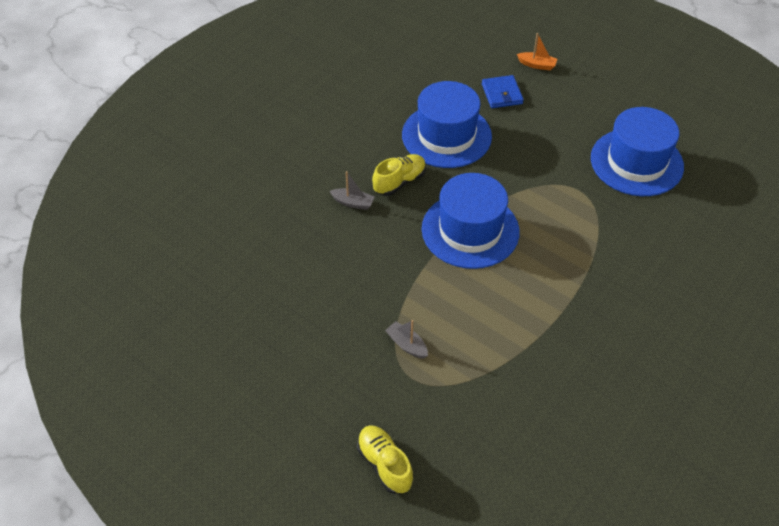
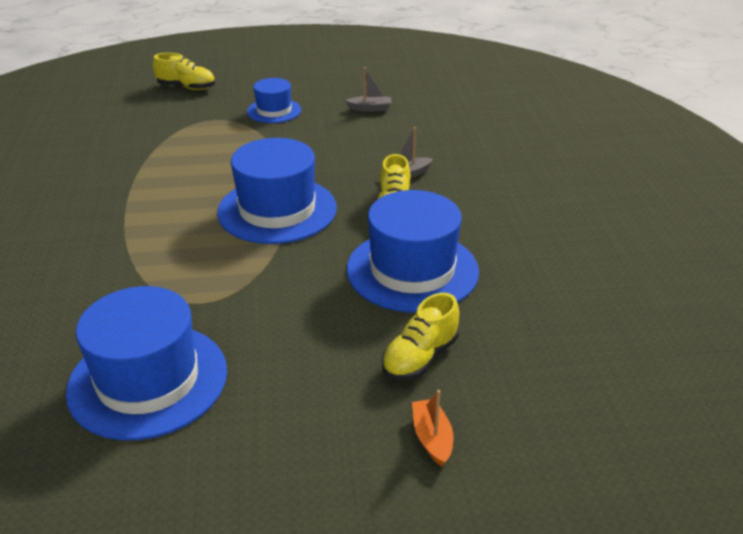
camera: 135 degrees right, 15 degrees down
(351, 353) = (274, 111): none -> blue hat
(406, 345) = (239, 130): grey boat -> grey boat (370, 109)
(502, 94) = (420, 358): blue wallet -> yellow shoe
(537, 65) = (432, 438): orange boat -> orange boat turned 105 degrees clockwise

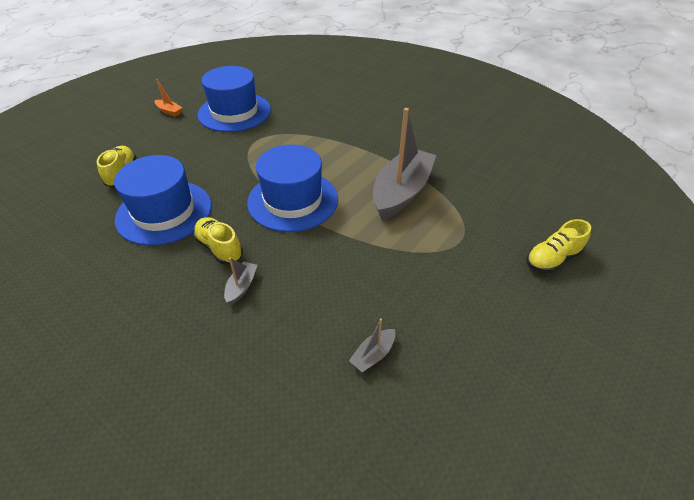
camera: 135 degrees right, 10 degrees up
(181, 165) = (401, 192): none -> grey boat
(274, 111) = (442, 284): blue hat -> none
(432, 438) = (93, 151): orange boat -> orange boat (169, 111)

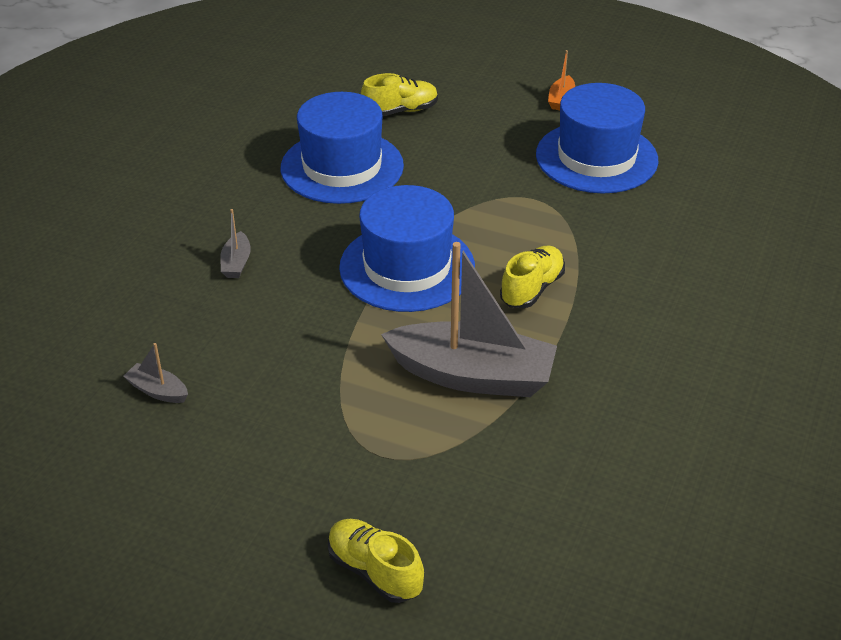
camera: 75 degrees right, 5 degrees down
(219, 248) = (294, 228): yellow shoe -> yellow shoe (532, 289)
(242, 286) = (236, 263): grey boat -> grey boat turned 90 degrees clockwise

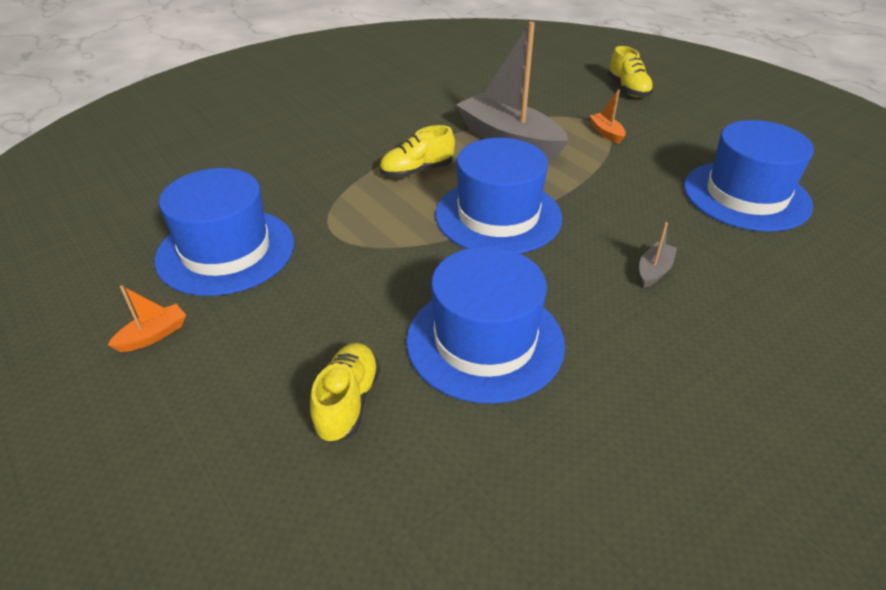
camera: 150 degrees left, 0 degrees up
(158, 391) = (746, 195): grey boat -> blue hat
(360, 439) = (606, 133): none -> orange boat
(400, 111) = (347, 402): yellow shoe -> yellow shoe turned 90 degrees clockwise

